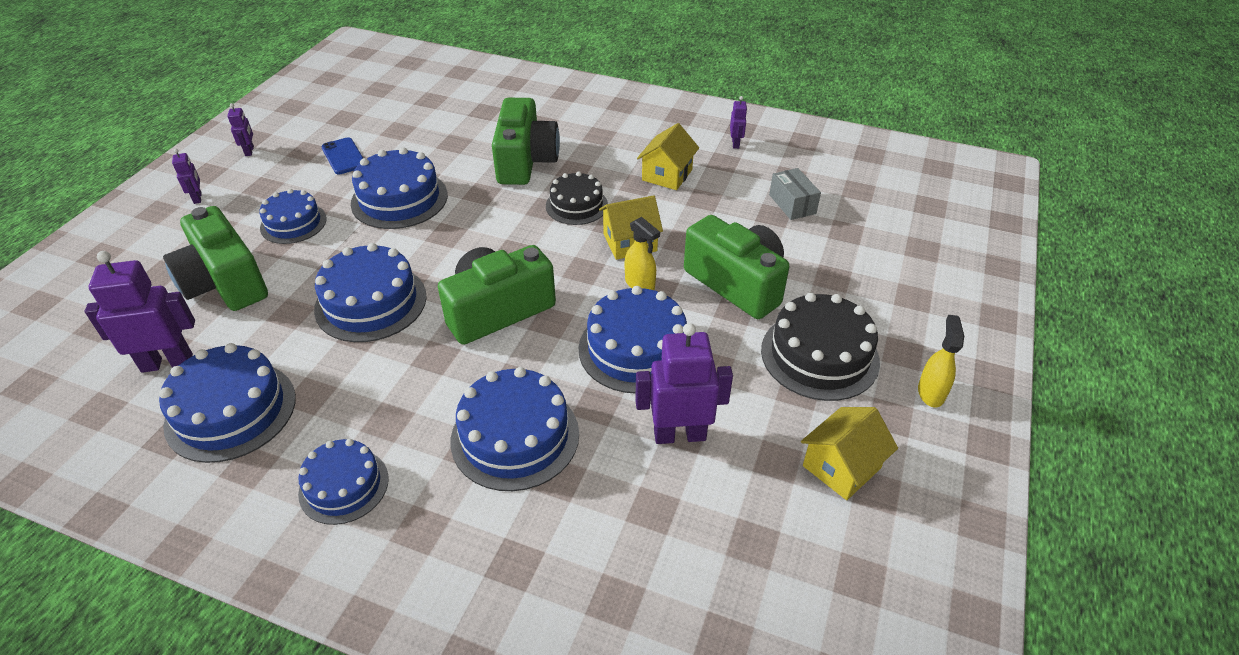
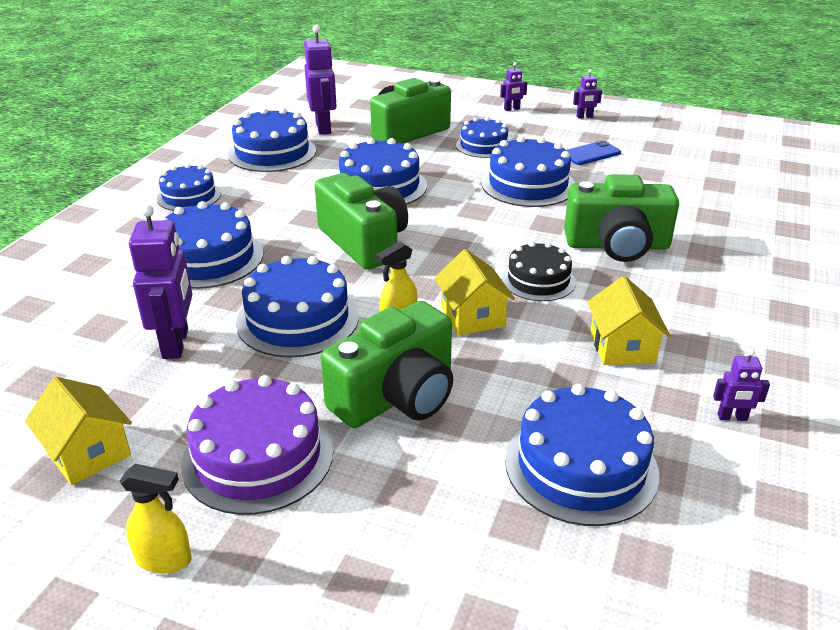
camera: 90 degrees right, 10 degrees down
(667, 175) = (622, 347): yellow house -> yellow house turned 60 degrees clockwise
(792, 204) = (581, 466): grey box -> blue cake
(819, 355) = (258, 456): black cake -> purple cake

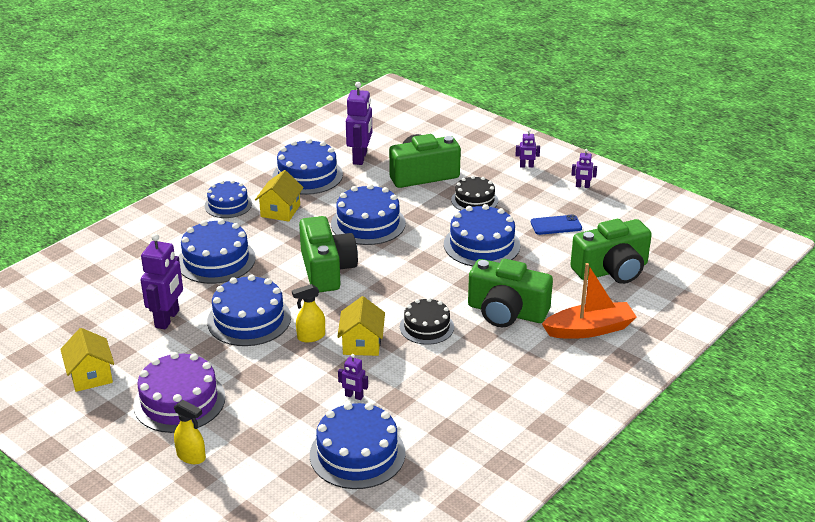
camera: 20 degrees right, 0 degrees up
(164, 560) = (106, 442): yellow spray bottle -> yellow spray bottle (191, 457)
(396, 396) = (278, 385): green camera -> green camera (612, 270)
(483, 146) = (474, 200): blue cake -> black cake
(622, 347) = (444, 388): yellow house -> yellow house (280, 211)
(725, 244) = (589, 329): none -> orange boat
(732, 417) = (475, 450): purple robot -> purple robot (354, 396)

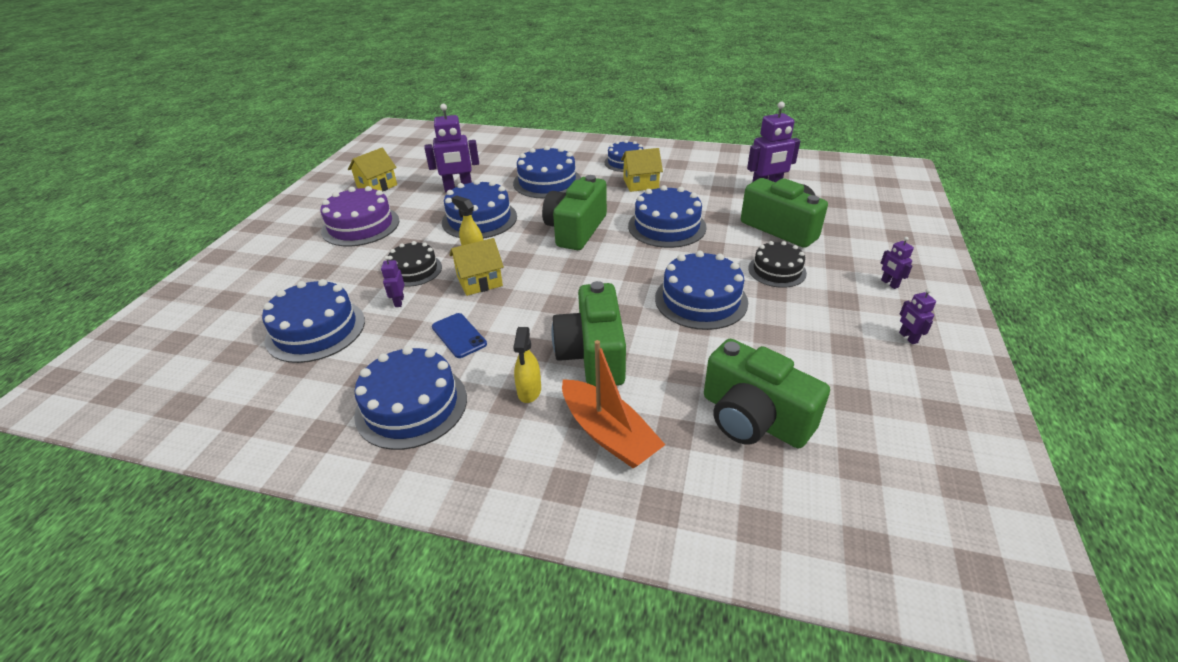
camera: 65 degrees right, 5 degrees up
(191, 457) = (294, 252): yellow spray bottle -> yellow spray bottle (529, 391)
(307, 175) = (706, 177): blue cake -> blue cake (411, 405)
(326, 270) = (576, 230): green camera -> green camera turned 150 degrees clockwise
(426, 327) = (529, 309): black cake -> black cake (414, 270)
(556, 225) = (797, 341): blue phone -> blue phone (459, 335)

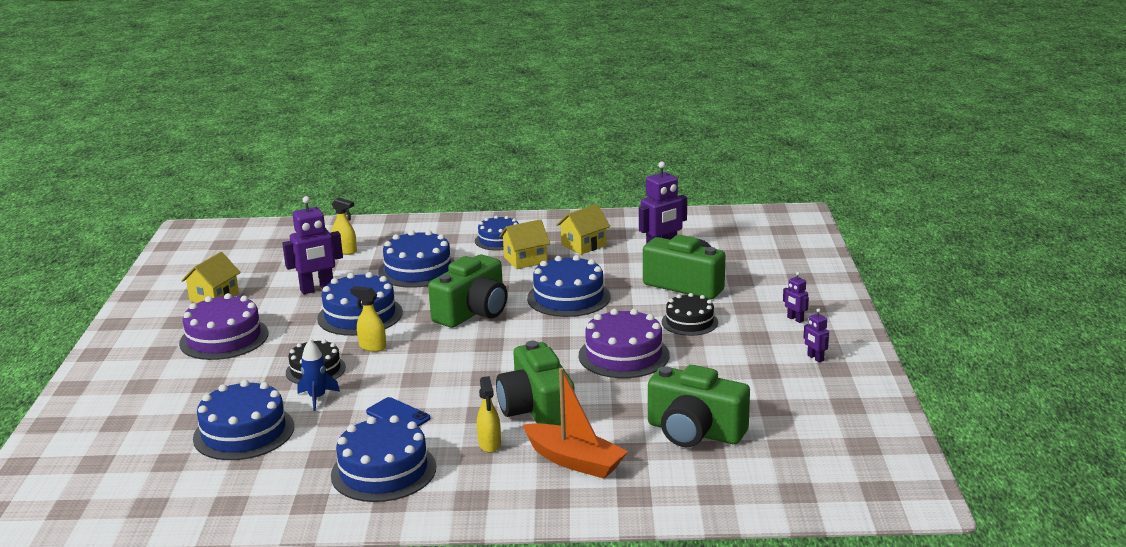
camera: 15 degrees left, 15 degrees down
(399, 302) = (317, 398): purple robot -> blue rocket
(479, 281) = (393, 370): yellow house -> yellow house (583, 245)
(498, 158) = (345, 251): none -> yellow spray bottle
(576, 230) = (473, 312): green camera -> green camera turned 150 degrees counterclockwise
(701, 300) = (624, 355): blue cake -> purple cake

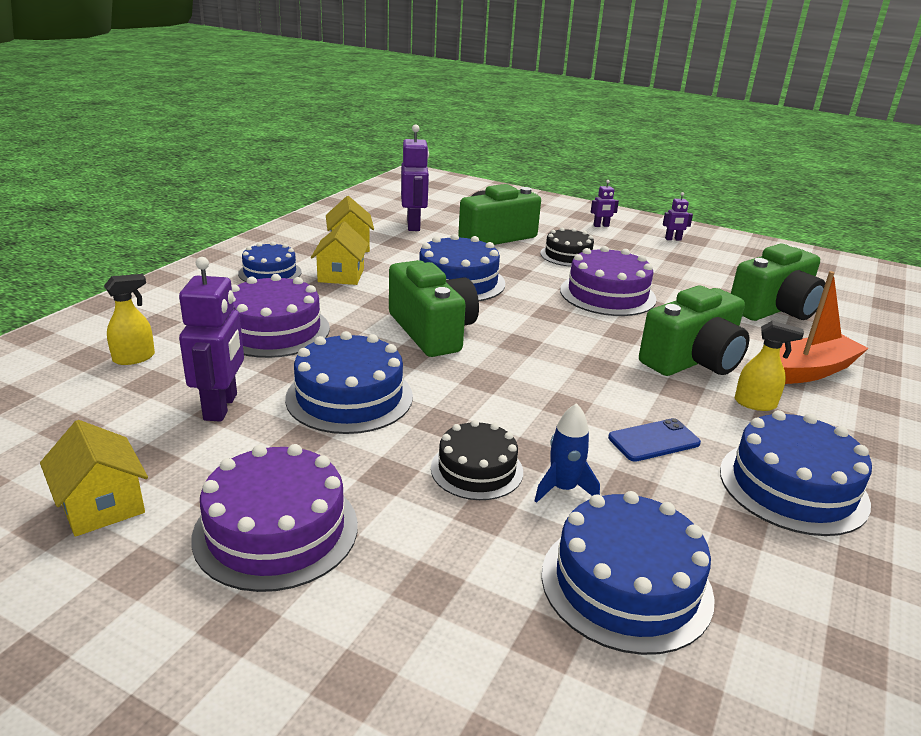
camera: 65 degrees left, 5 degrees up
(372, 347) = (452, 411): yellow spray bottle -> none
(418, 270) = (274, 330): blue cake -> purple cake
(537, 410) = (693, 360): green camera -> green camera turned 45 degrees counterclockwise

